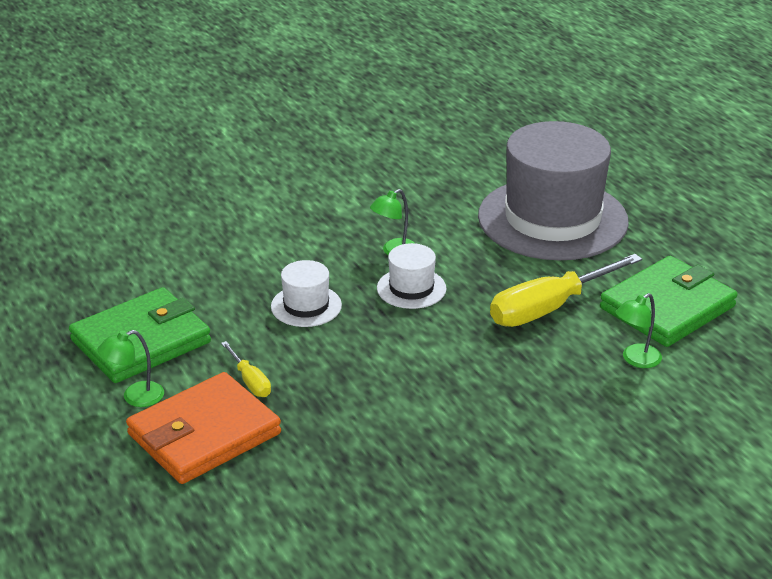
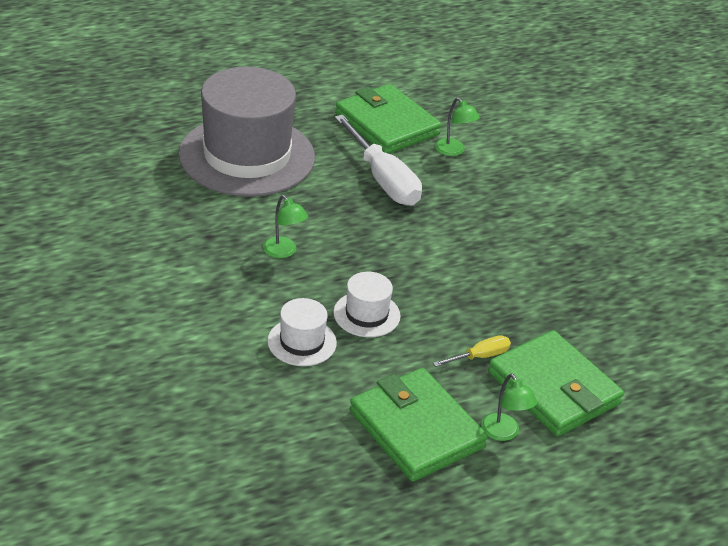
camera: 90 degrees left, 5 degrees up
(204, 434) = (554, 388): orange wallet -> green wallet
(411, 288) = (345, 248): white hat -> white hat (302, 342)
(549, 308) = (383, 180): yellow screwdriver -> white screwdriver

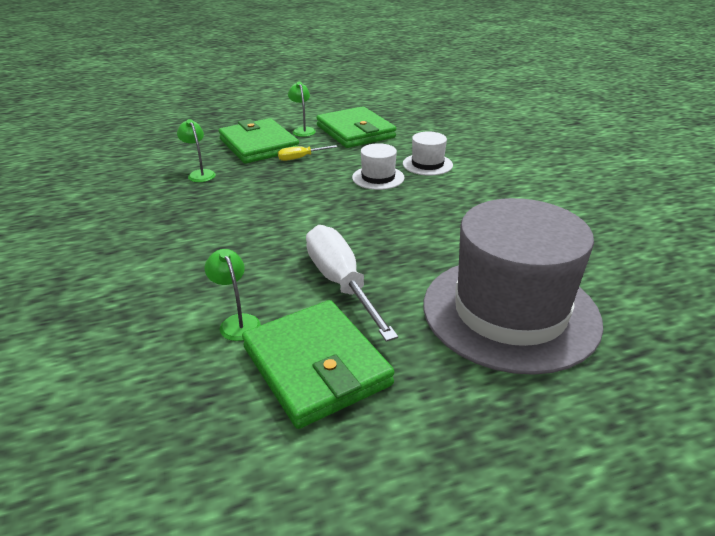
camera: 170 degrees left, 5 degrees down
(284, 252) = (448, 215): green lamp -> green lamp (200, 174)

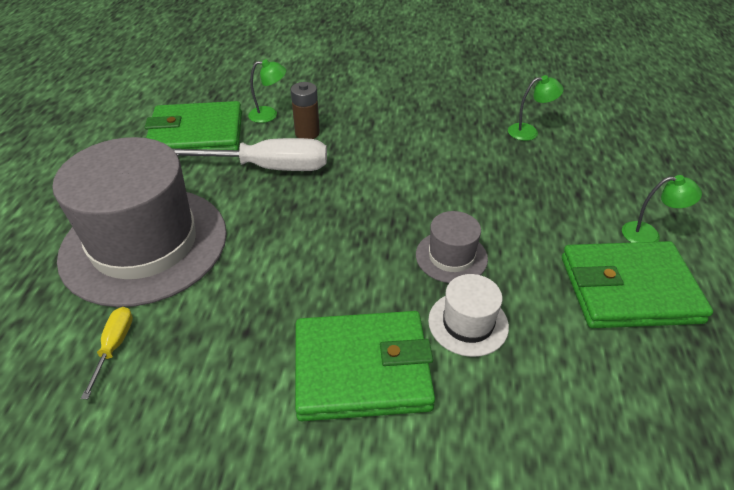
camera: 115 degrees right, 10 degrees up
(258, 145) = (600, 184): green wallet -> green wallet (362, 369)
(263, 280) = (307, 133): none -> brown battery
(300, 158) = (544, 208): yellow screwdriver -> yellow screwdriver (114, 346)
(378, 177) = (451, 256): white hat -> grey hat

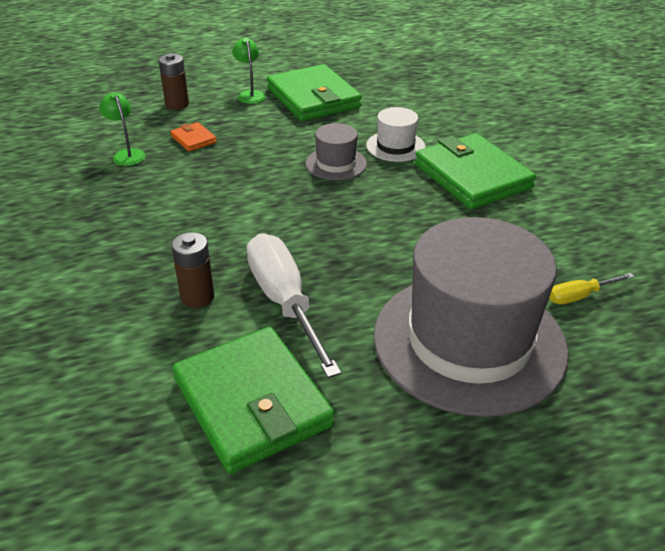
camera: 115 degrees left, 5 degrees down
(269, 115) = (167, 348): green lamp -> none
(544, 172) = (193, 139): none -> orange wallet
(630, 176) = (177, 104): none -> brown battery

